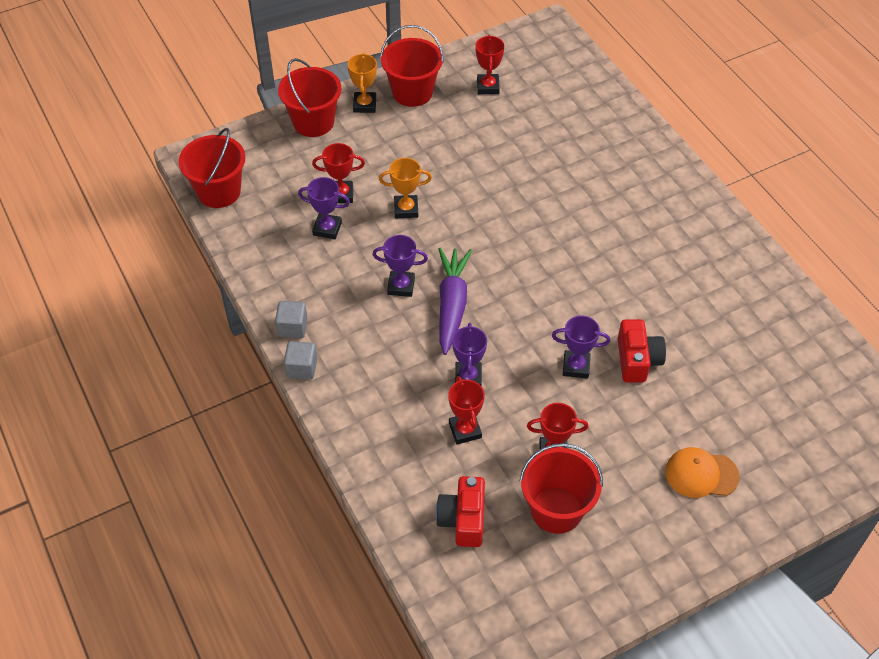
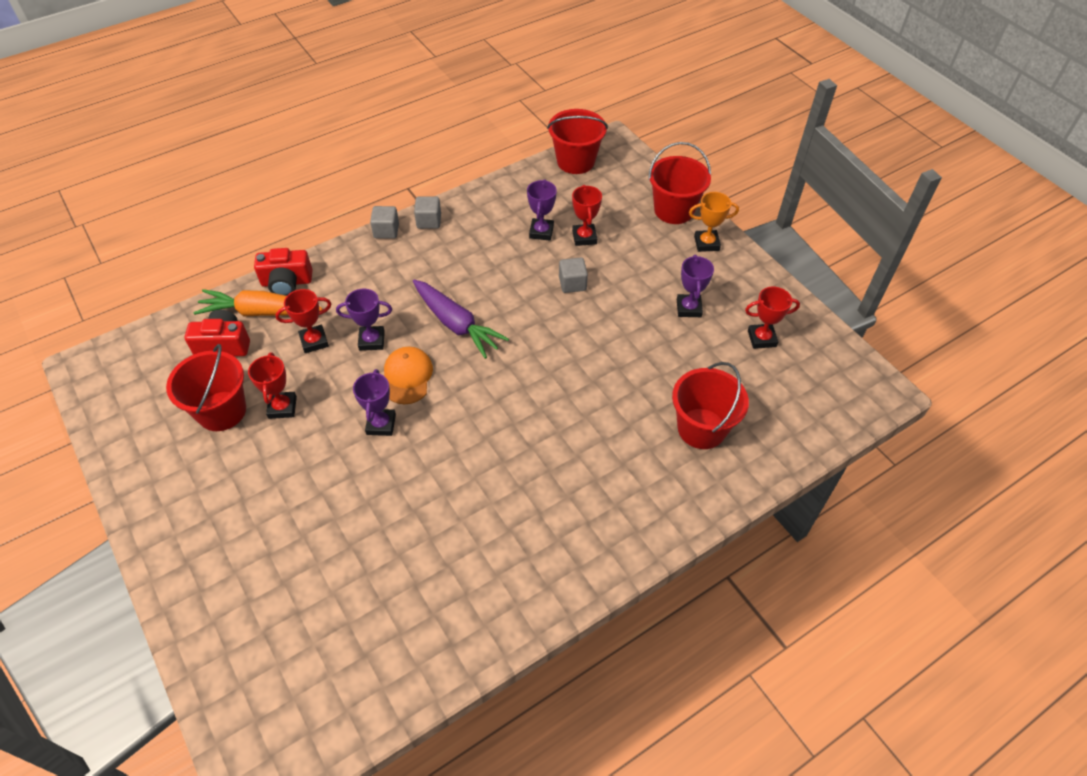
camera: 85 degrees right, 0 degrees up
(401, 286) = (477, 287): purple trophy -> purple trophy (688, 308)
(406, 209) = (572, 283): orange trophy -> grey cube
(412, 92) = (734, 277): red bucket -> red bucket (701, 428)
(417, 487) = (260, 312): none -> orange carrot
(451, 304) = (456, 324): purple carrot -> purple carrot turned 45 degrees clockwise
(637, 360) = (387, 478): red camera -> red camera (287, 282)
(701, 474) = (242, 534): orange cap -> orange cap (407, 376)

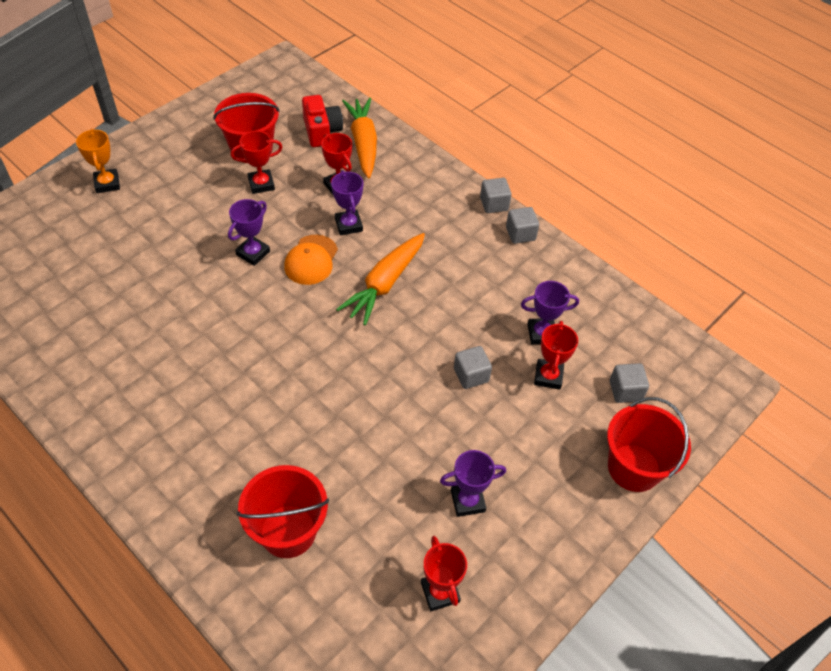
camera: 75 degrees right, 0 degrees up
(287, 282) = (403, 151): red camera -> none
(381, 424) = (253, 253): purple trophy -> purple trophy turned 45 degrees counterclockwise
(407, 376) = (311, 260): orange cap -> orange cap turned 120 degrees clockwise
(456, 324) = (385, 284): purple carrot -> orange carrot
(575, 161) = (675, 349): red bucket -> none
(584, 237) = (548, 376): red trophy -> red trophy turned 60 degrees counterclockwise
(607, 197) = (625, 390): none -> grey cube
(706, 243) = (587, 512): orange trophy -> orange trophy (107, 183)

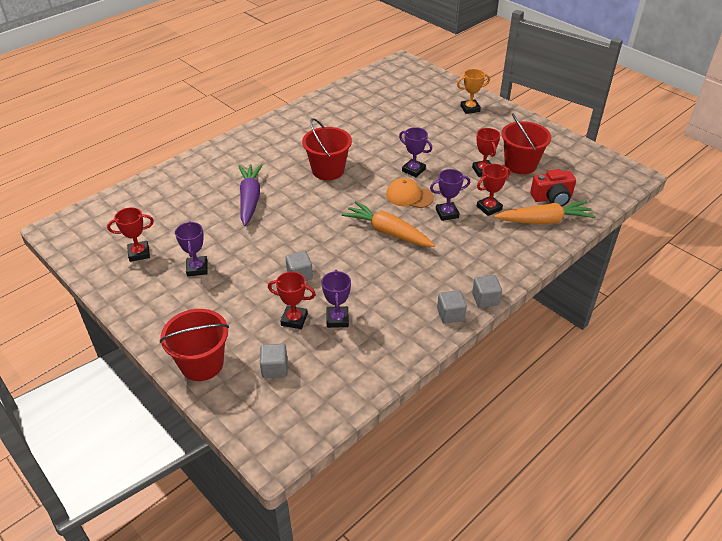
camera: 95 degrees right, 10 degrees down
(288, 531) = (197, 193): red bucket -> red bucket (328, 170)
(309, 450) = (250, 199): none -> purple carrot

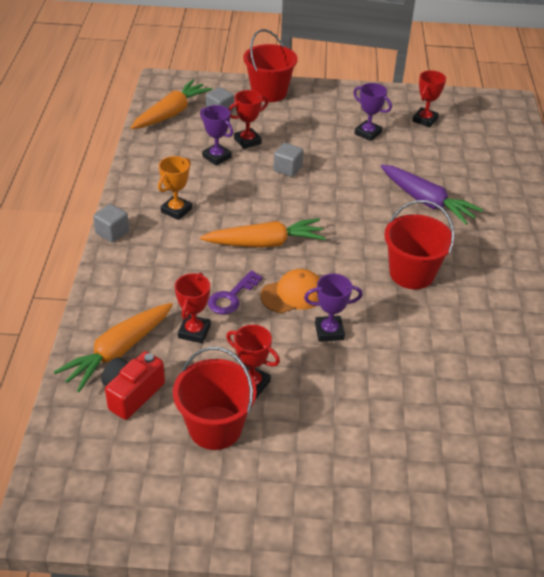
camera: 135 degrees right, 0 degrees up
(318, 397) = (171, 113): none -> orange carrot
(447, 213) = (231, 297): purple trophy -> purple key
(450, 314) = (131, 205): grey cube -> none
(470, 109) = (389, 503): orange trophy -> orange trophy (176, 210)

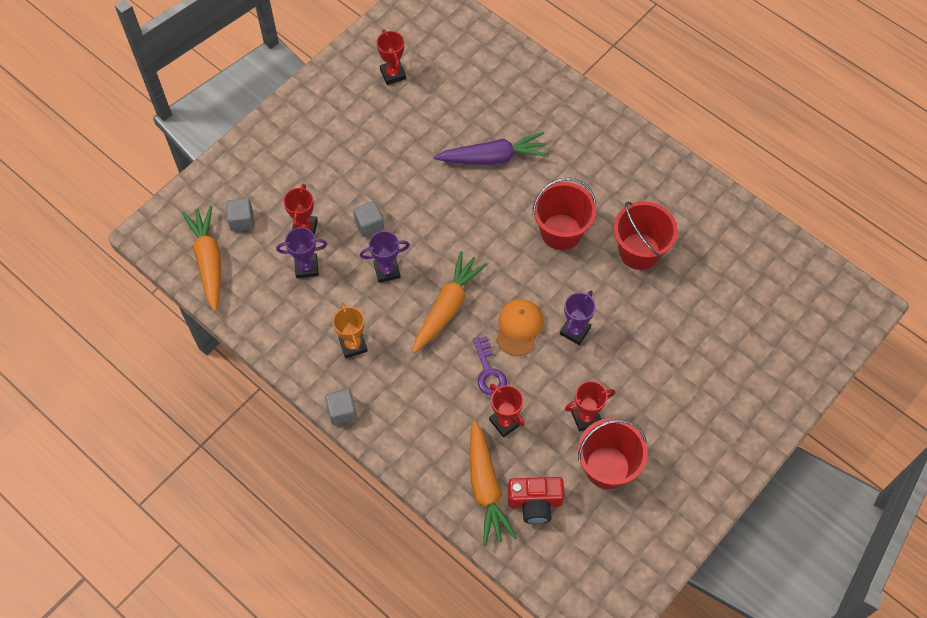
camera: 50 degrees left, 20 degrees up
(132, 393) = (535, 503): red camera -> red camera turned 75 degrees counterclockwise
(269, 92) = (247, 160): red bucket -> red bucket (639, 251)
(368, 133) = (373, 130): purple trophy -> purple trophy (387, 270)

